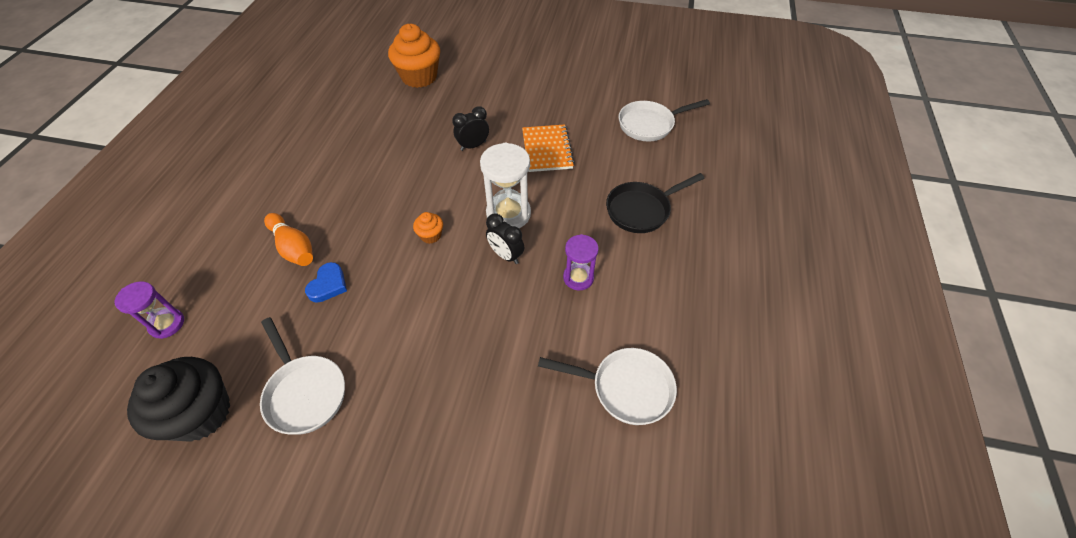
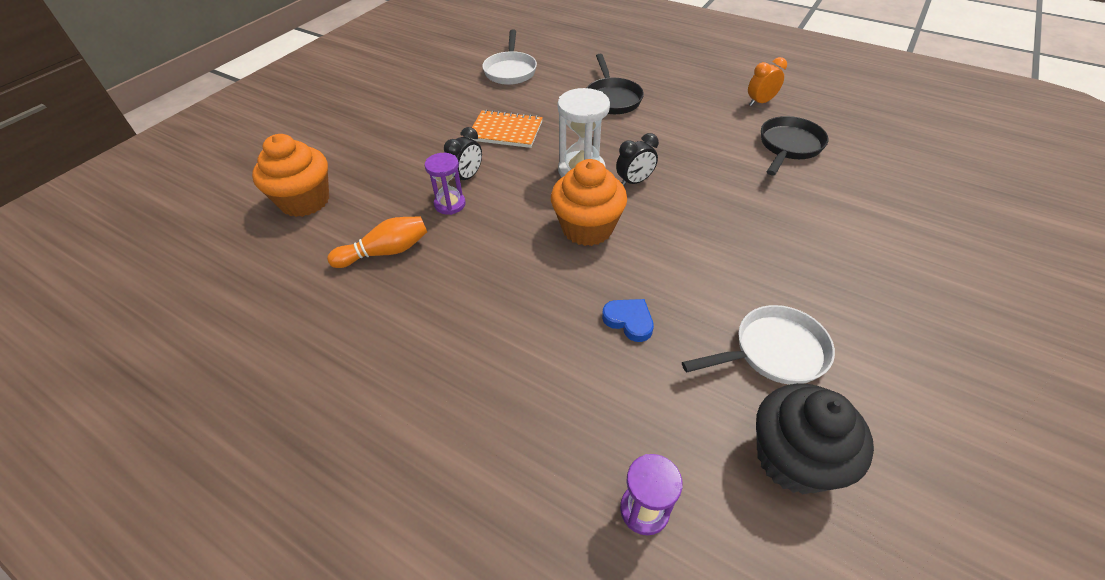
camera: 70 degrees left, 5 degrees down
(294, 248) = (555, 352): orange bowling pin -> orange bowling pin (385, 252)
(430, 235) = (587, 228): orange cupcake -> orange cupcake, size x2.19
(473, 146) = (467, 177): black clock -> black clock turned 135 degrees counterclockwise
(578, 278) = (675, 146): purple hourglass -> purple hourglass (450, 204)
(625, 388) = (788, 146): white pan -> black pan
(711, 349) = (760, 102): none -> orange clock

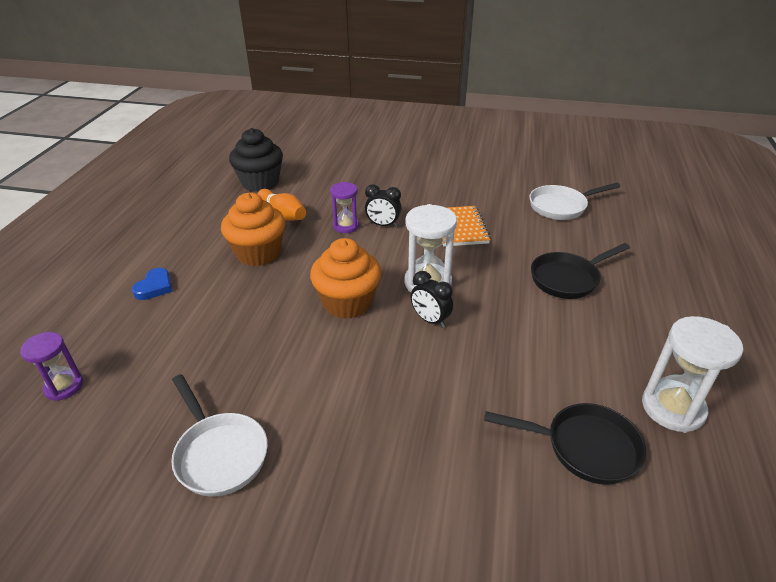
camera: 70 degrees right, 10 degrees down
(305, 201) = (322, 169): orange cupcake -> orange cupcake (258, 253)
(629, 321) = (240, 348): blue heart -> blue heart (155, 287)
(760, 102) = (672, 408): orange clock -> white hourglass
(793, 458) = (101, 476): black cupcake -> black cupcake (260, 183)

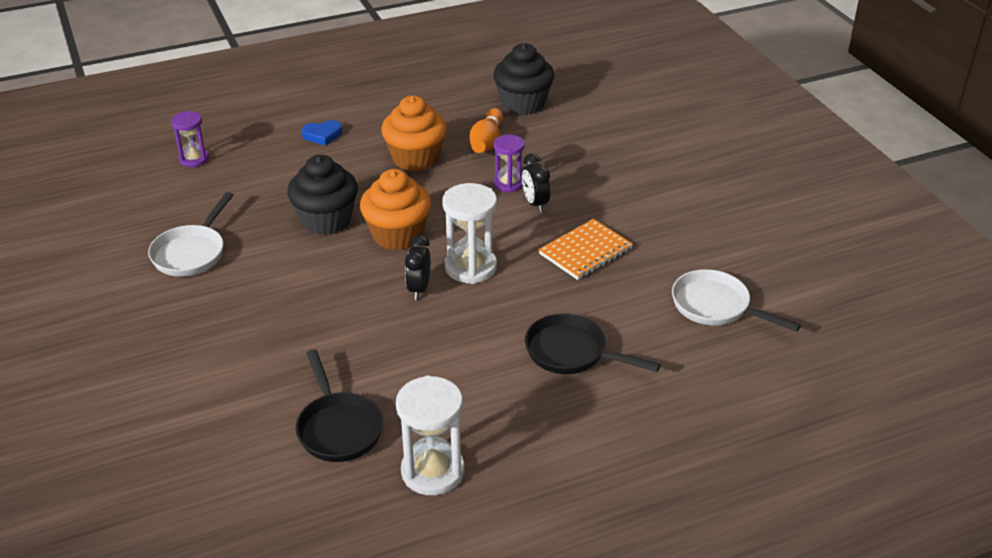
camera: 55 degrees right, 0 degrees up
(280, 334) = (326, 220): none -> black cupcake

